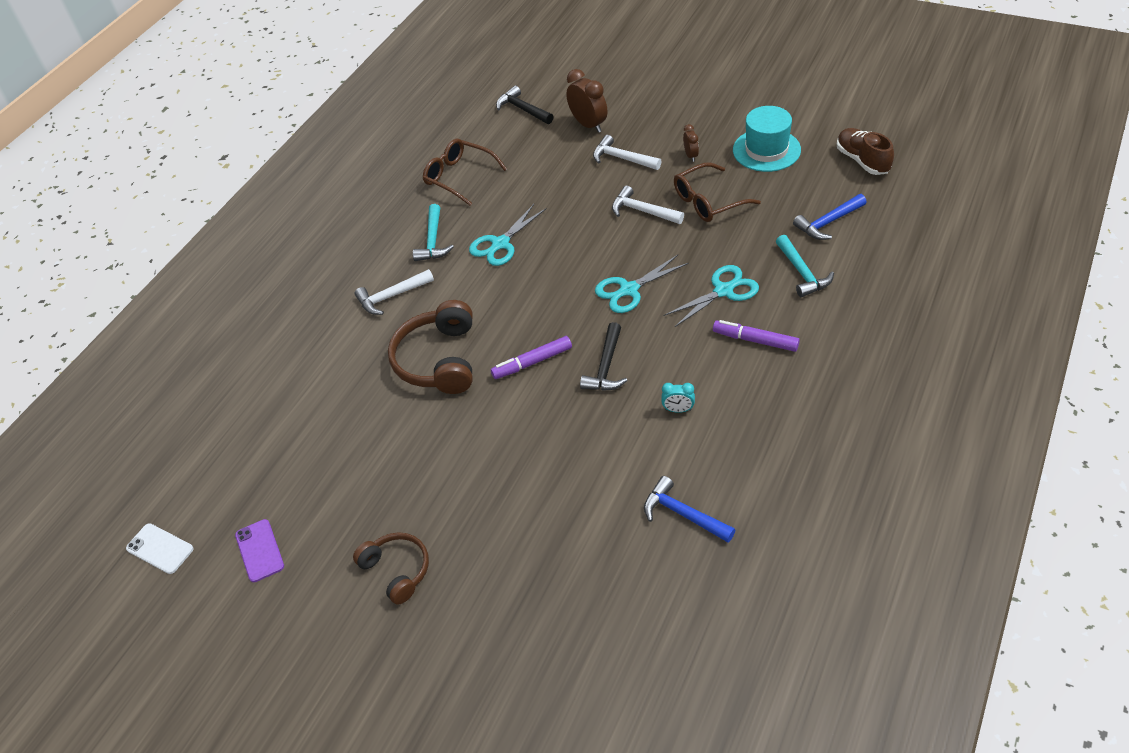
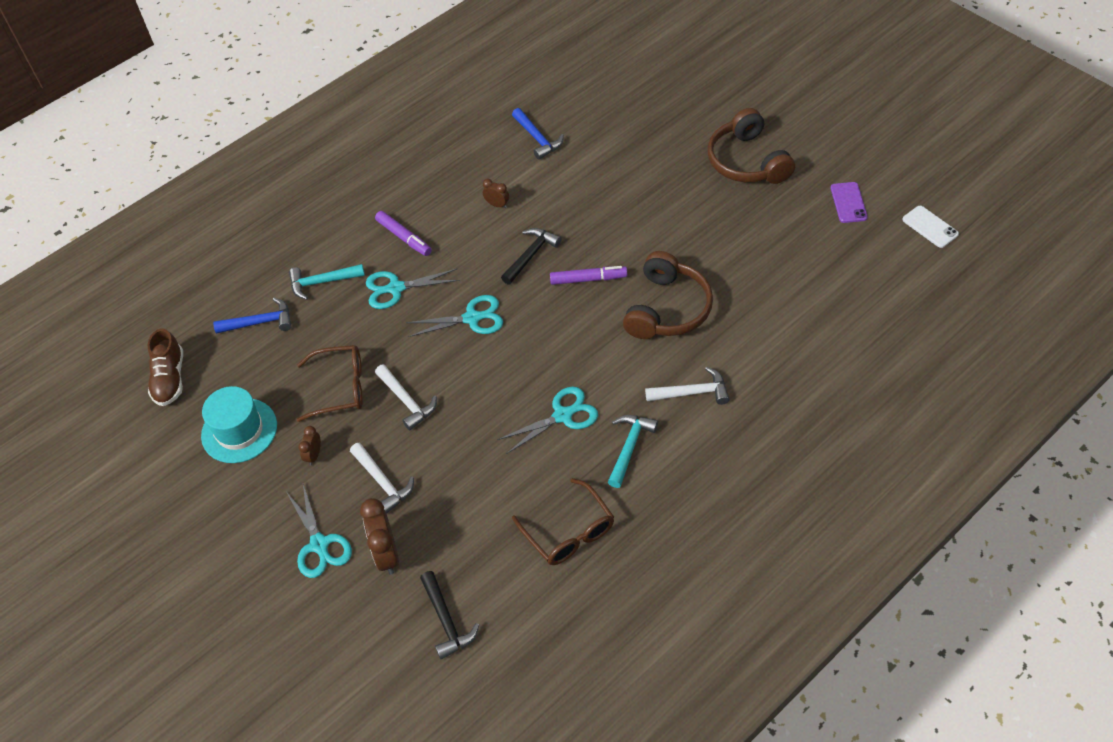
camera: 160 degrees left, 5 degrees up
(397, 570) = (747, 161): brown headphones -> brown headphones, size x1.60
(642, 114) = (319, 544): none -> turquoise scissors
(678, 410) = (497, 205): turquoise clock -> brown clock
(802, 272) = (322, 282): turquoise hammer -> turquoise hammer turned 105 degrees counterclockwise

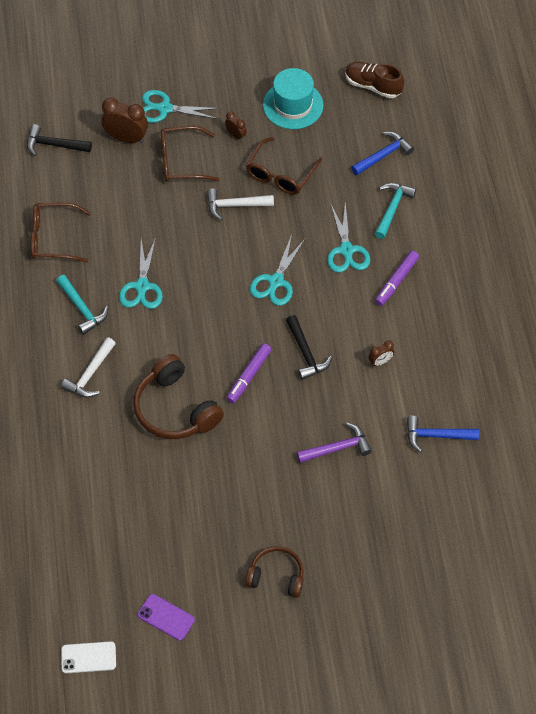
camera: 120 degrees right, 5 degrees up
(260, 322) = (383, 155): blue hammer -> blue hammer turned 150 degrees counterclockwise
(382, 482) = (181, 161): white hammer -> brown glasses
(396, 288) = (346, 250): turquoise scissors -> turquoise scissors turned 150 degrees clockwise
(404, 237) = (396, 281): purple marker -> purple marker turned 45 degrees counterclockwise
(603, 187) = (337, 448): none -> purple hammer
(747, 161) = (276, 576): brown headphones -> brown headphones, size x0.63

